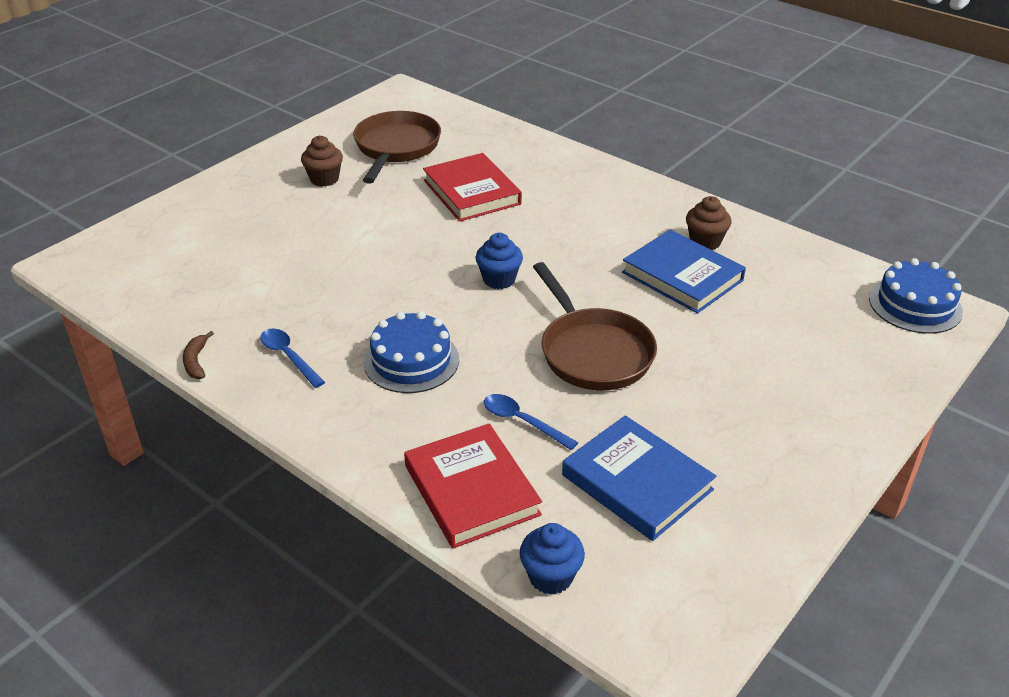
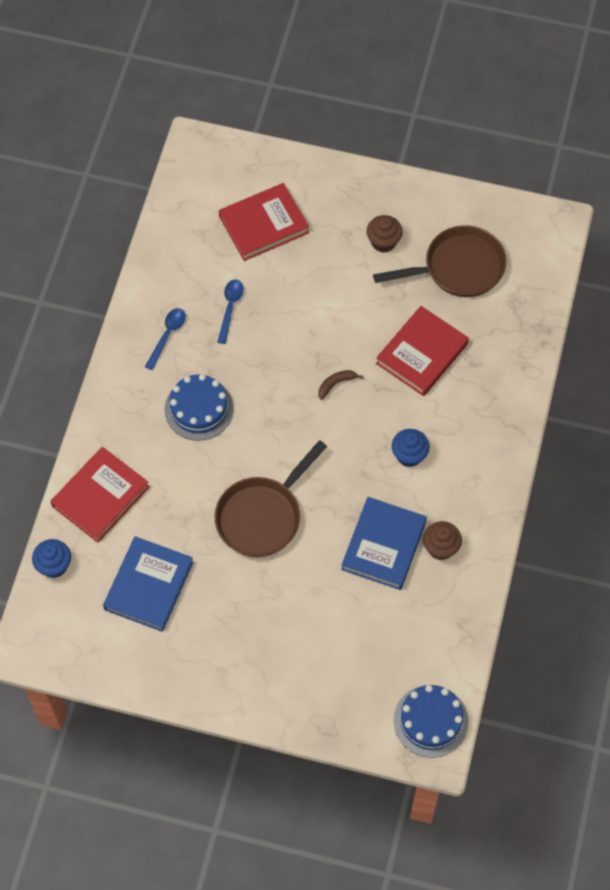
camera: 65 degrees right, 25 degrees up
(196, 361) = (137, 286): brown banana -> brown banana (336, 384)
(221, 244) = (263, 224): none -> red book
(499, 279) = (315, 423): blue cupcake -> blue cupcake (409, 455)
(522, 422) = (172, 500): blue spoon -> blue spoon (230, 308)

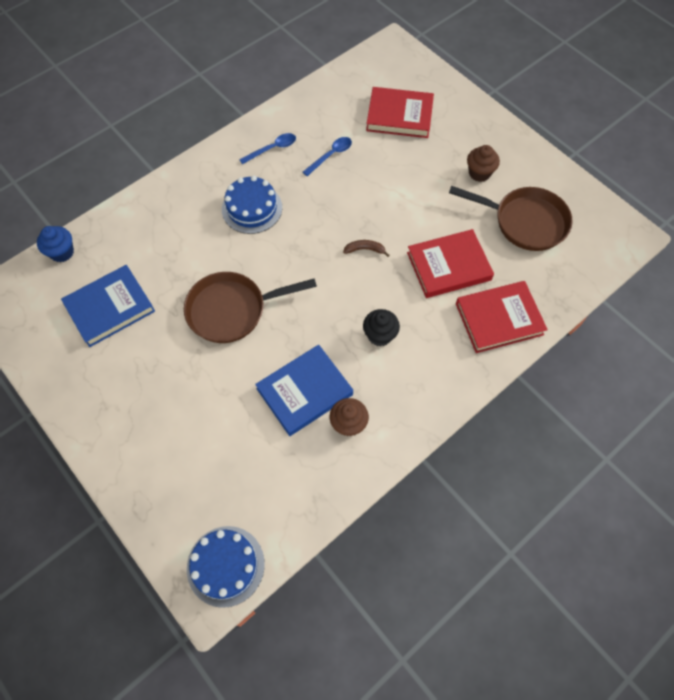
camera: 35 degrees right, 0 degrees up
(100, 496) = (134, 226): red book -> red book (499, 319)
(409, 455) = (380, 335): blue cupcake -> black cupcake

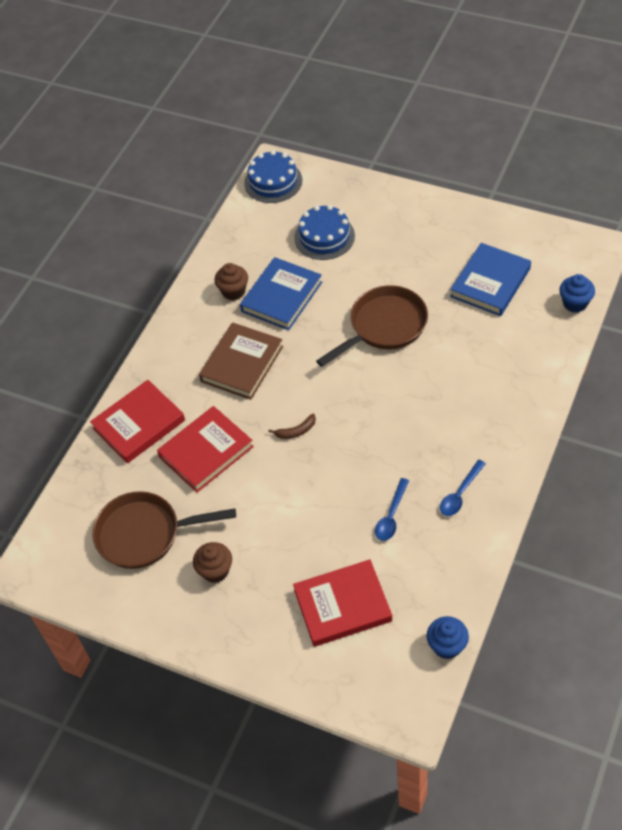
camera: 160 degrees right, 10 degrees down
(252, 208) = (433, 420): blue cake -> blue cake (324, 237)
(346, 69) = (447, 646): none -> blue cupcake
(380, 335) = (242, 364): black cupcake -> brown book

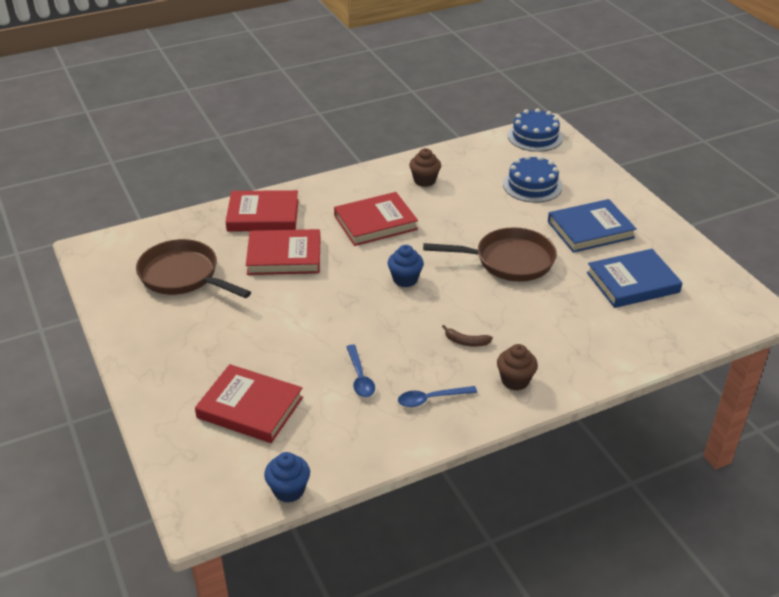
camera: 35 degrees right, 15 degrees down
(215, 571) = (196, 326): brown cupcake -> brown cupcake (515, 380)
(242, 364) = (375, 223): brown book -> red book
(281, 297) = (454, 202): blue book -> blue book (590, 229)
(296, 431) = (360, 283): brown banana -> brown banana (466, 342)
(391, 516) = (360, 377): blue spoon -> blue spoon turned 75 degrees counterclockwise
(575, 303) = (693, 337): blue cupcake -> blue cupcake (405, 279)

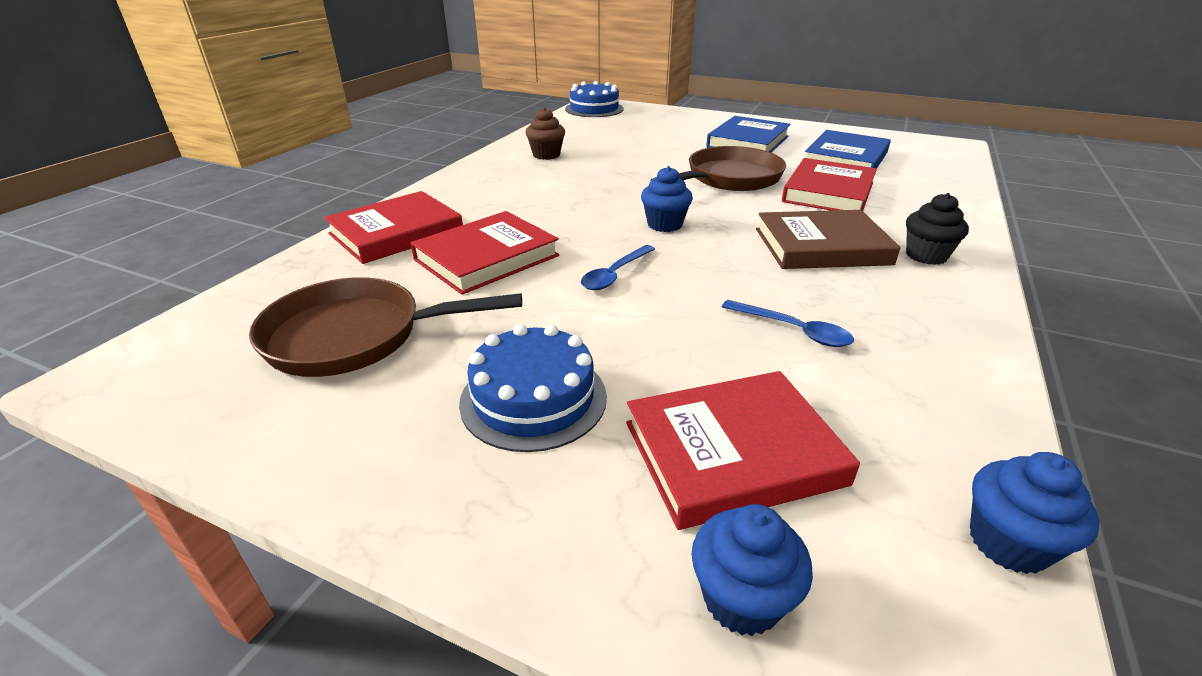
camera: 40 degrees left, 5 degrees down
(186, 446) = (741, 599): none -> blue cupcake
(375, 223) = (550, 195): red book -> red book (828, 192)
(431, 399) = (901, 310): blue spoon -> blue spoon (615, 274)
(466, 342) = (821, 246): brown banana -> brown book
(515, 380) = (926, 255): brown cupcake -> black cupcake
(532, 185) = (649, 132): blue cake -> blue cake (533, 398)

